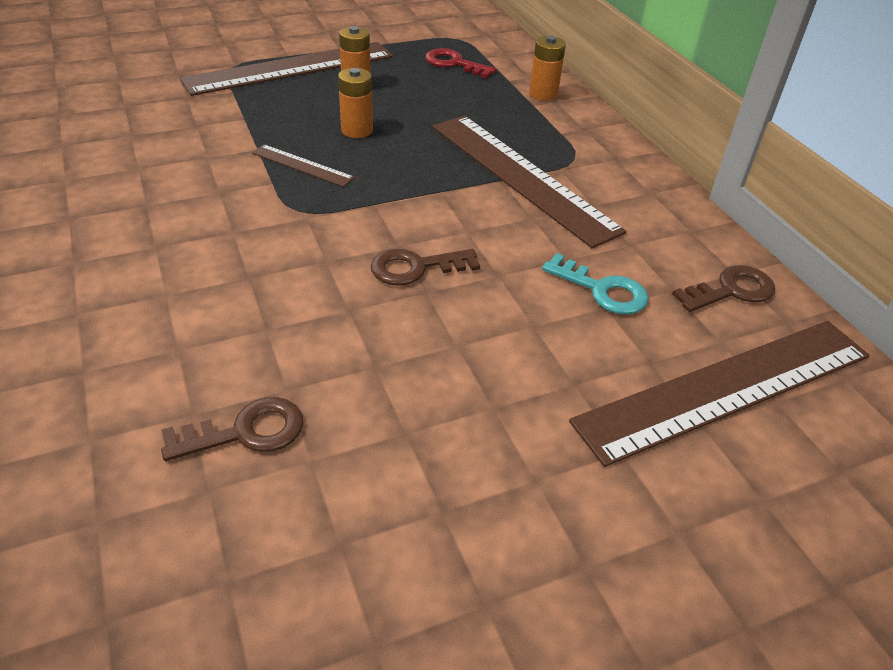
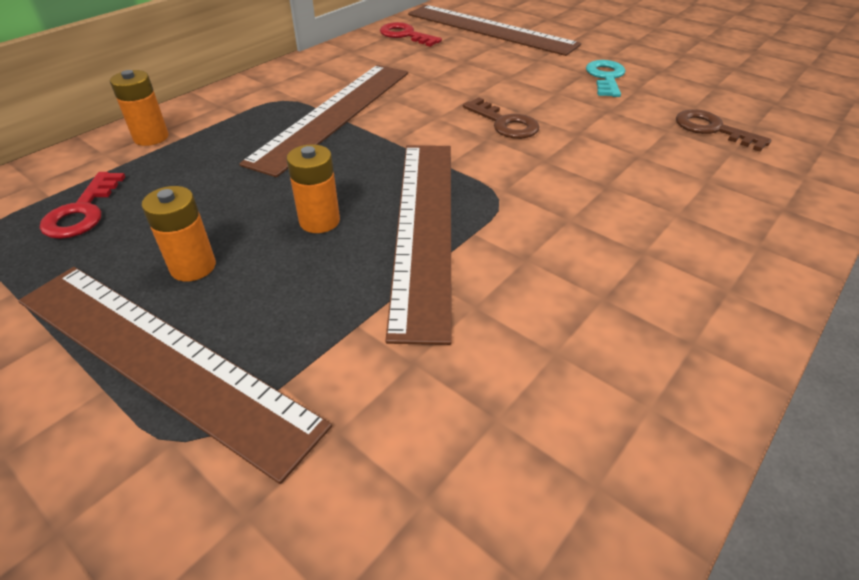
camera: 115 degrees left, 0 degrees up
(302, 165) = (425, 227): brown ruler -> brown ruler, size x2.25
(602, 290) = (449, 64): turquoise key -> turquoise key (605, 77)
(731, 290) = (405, 35): brown key -> red key

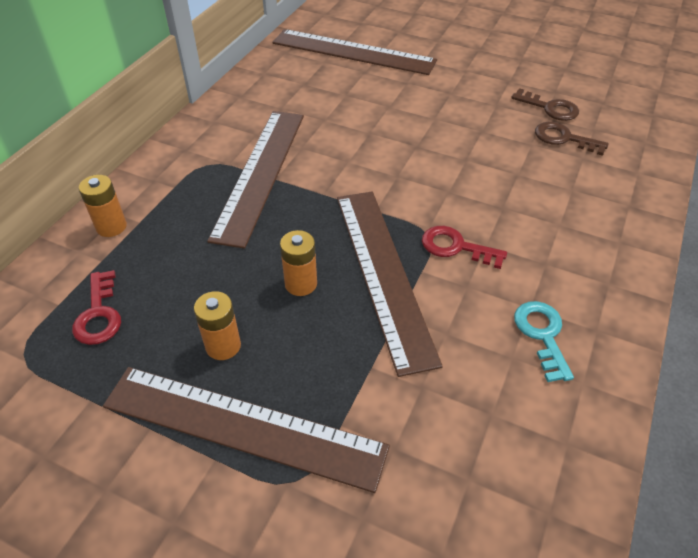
camera: 15 degrees left, 5 degrees up
(405, 35) = (281, 70): red key -> red key (455, 247)
(505, 123) = (405, 159): brown key -> brown key (550, 108)
(605, 77) = (468, 95): turquoise key -> turquoise key (542, 335)

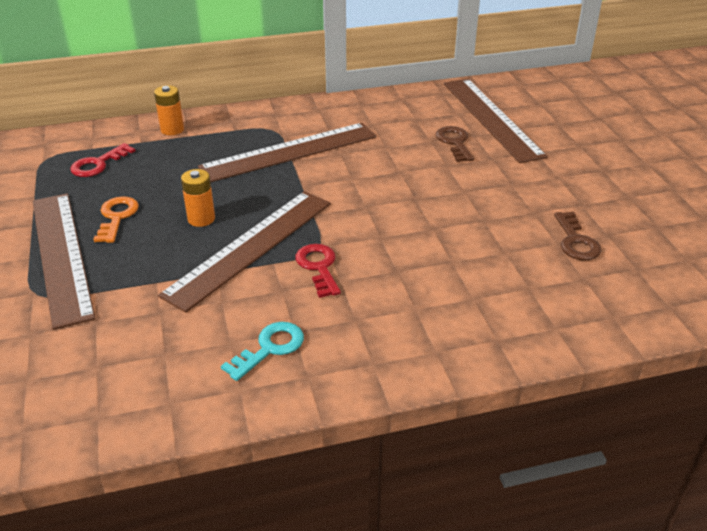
camera: 50 degrees right, 10 degrees down
(223, 346) = (117, 217): orange battery -> orange key
(563, 138) = (541, 266): brown key -> brown key (454, 142)

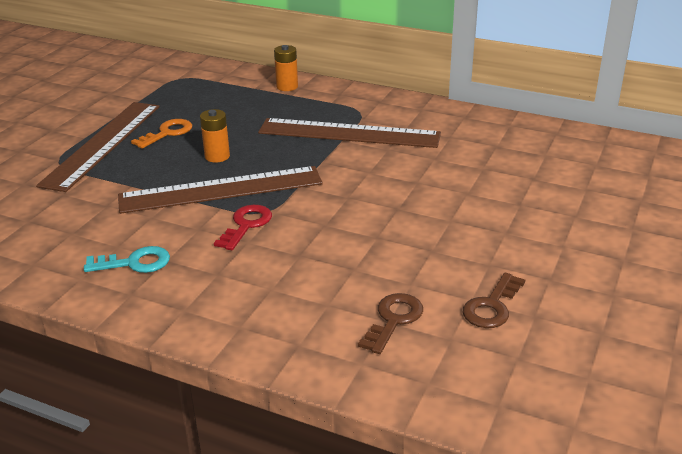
camera: 40 degrees right, 5 degrees down
(98, 164) = (205, 93): red key -> none
(454, 142) = (503, 178): brown key -> brown key (393, 320)
(491, 118) = (573, 170): brown ruler -> none

